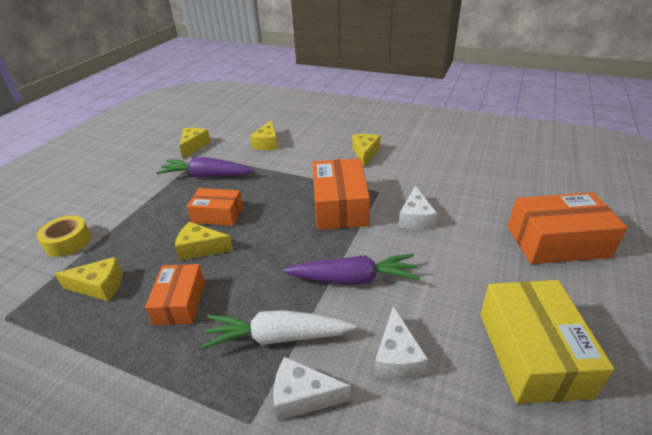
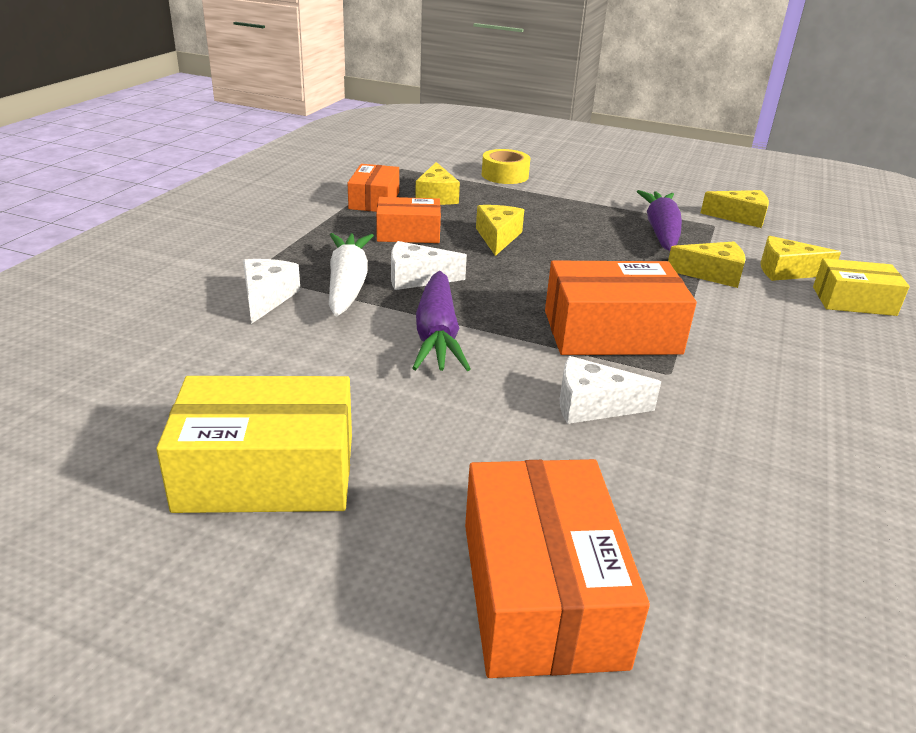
camera: 85 degrees right, 5 degrees down
(217, 215) = (568, 243): orange box -> orange box (374, 200)
(300, 132) = (854, 301): none -> yellow box
(365, 153) = (808, 368): yellow cheese -> yellow cheese (712, 274)
(397, 357) = (297, 357): white cheese -> white cheese (417, 278)

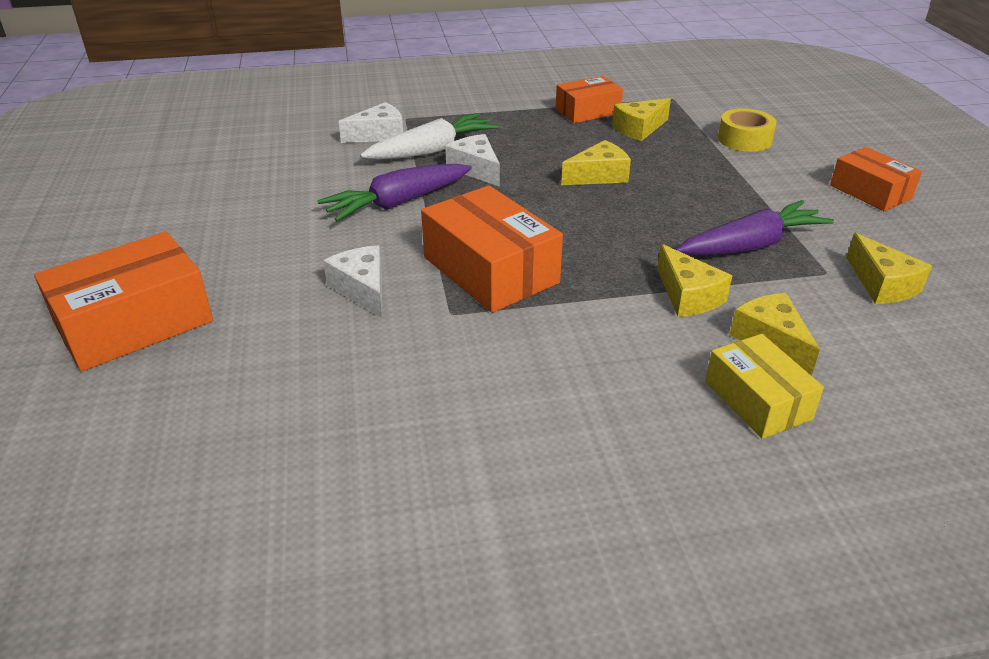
camera: 60 degrees right, 5 degrees up
(267, 472) = (188, 205): yellow box -> none
(408, 233) = (548, 142): orange box -> orange box (870, 192)

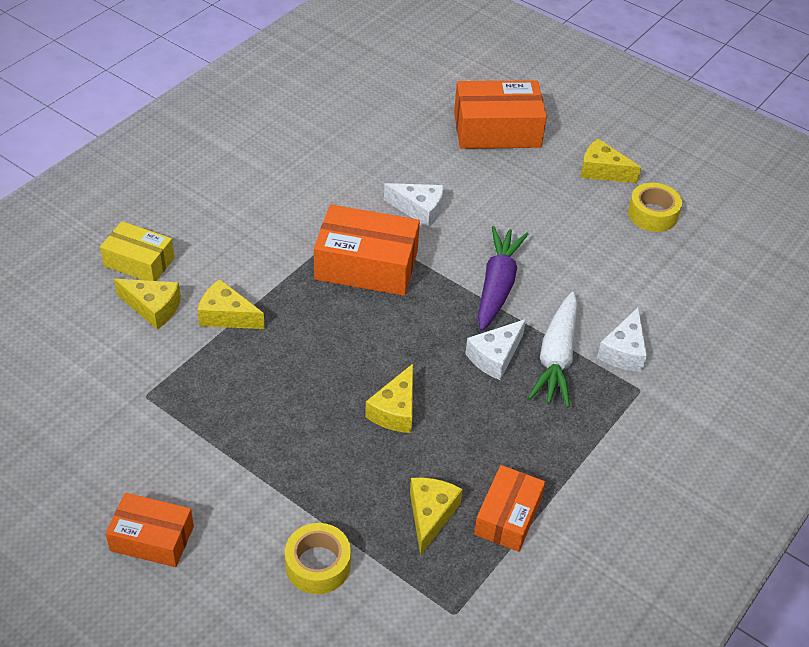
camera: 135 degrees right, 10 degrees up
(134, 323) = (497, 129): orange box -> orange box turned 75 degrees clockwise
(179, 185) = (652, 214): none -> yellow tape
(476, 169) = (495, 357): white cheese -> white cheese turned 120 degrees clockwise
(751, 245) = (215, 393): purple carrot -> none
(882, 284) = (100, 405): yellow cheese -> yellow cheese (602, 171)

